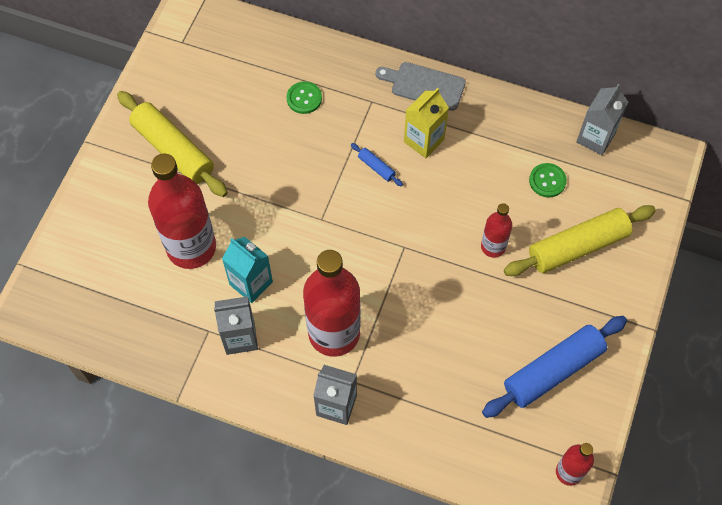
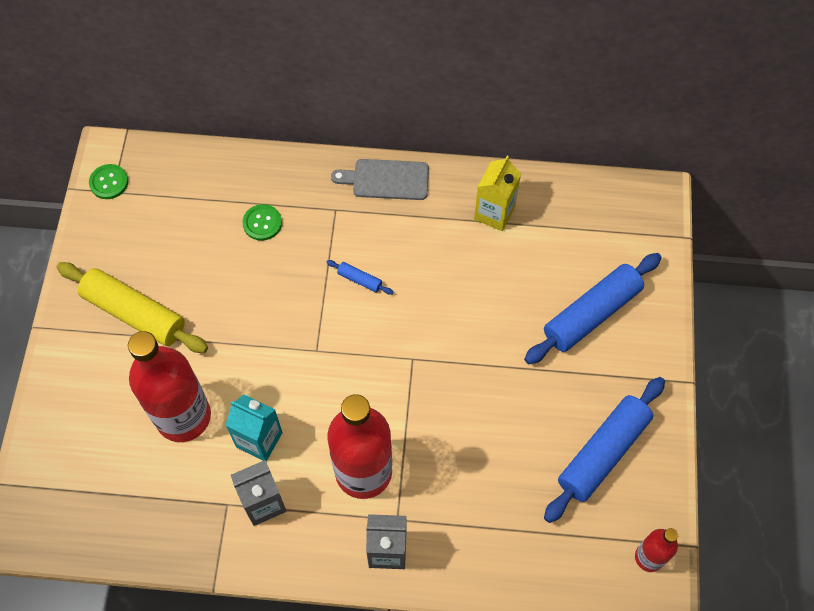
camera: 15 degrees left, 0 degrees up
(424, 141) = (402, 239): yellow carton -> yellow carton (494, 213)
(493, 247) = (505, 335): red bottle -> none
(547, 181) = (541, 251): green button -> green button (109, 182)
(577, 246) = (591, 314): yellow rolling pin -> blue rolling pin
(595, 138) = (578, 194): grey carton -> none

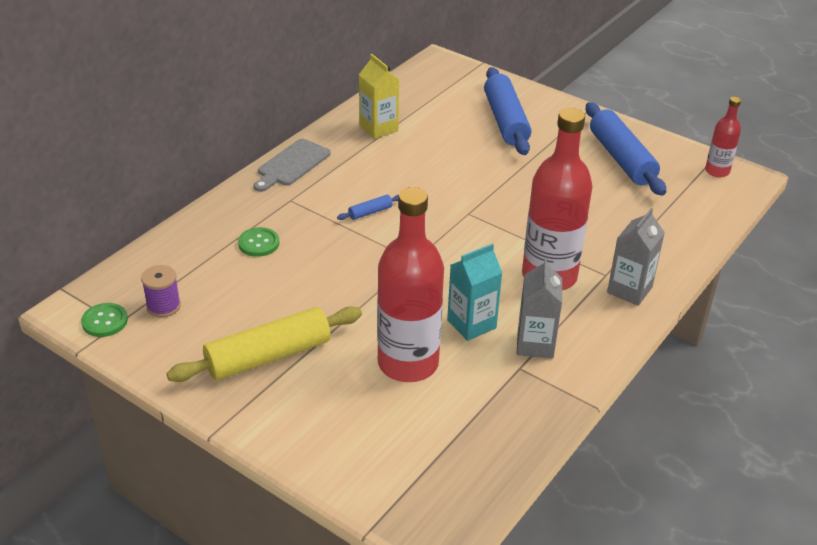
camera: 60 degrees left, 25 degrees down
(147, 208) = (163, 306): none -> purple spool

